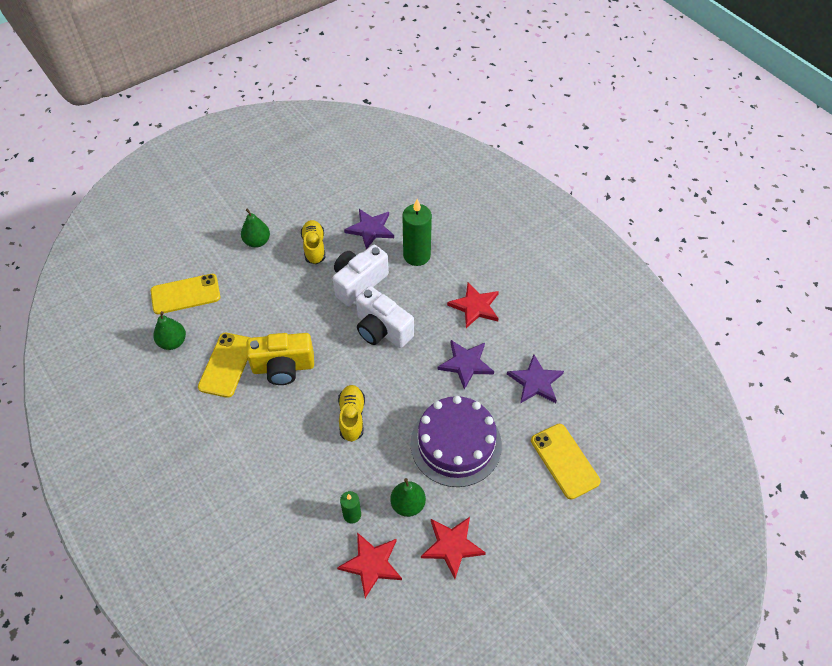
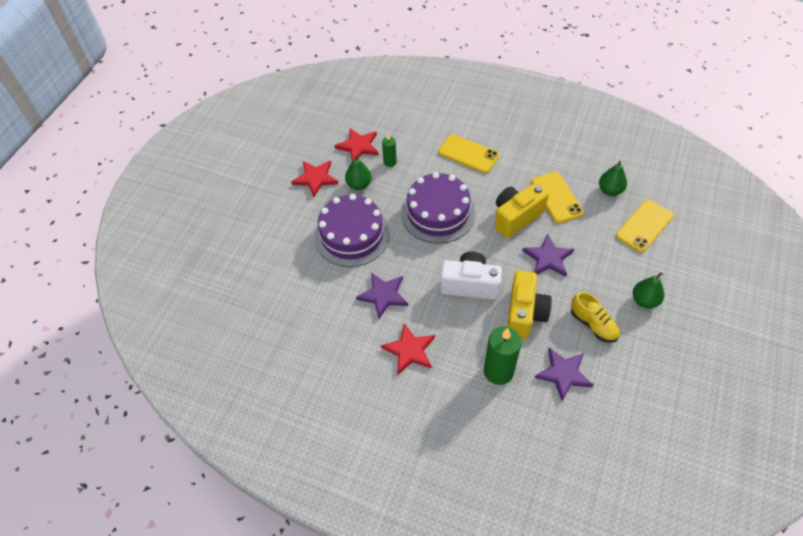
camera: 150 degrees right, 0 degrees up
(352, 417) = (438, 213): yellow shoe -> purple cake
(358, 283) = (524, 314): white camera -> yellow camera
(535, 382) = (318, 312): purple star -> purple star (548, 258)
(565, 461) = (266, 265): yellow phone -> yellow phone (468, 154)

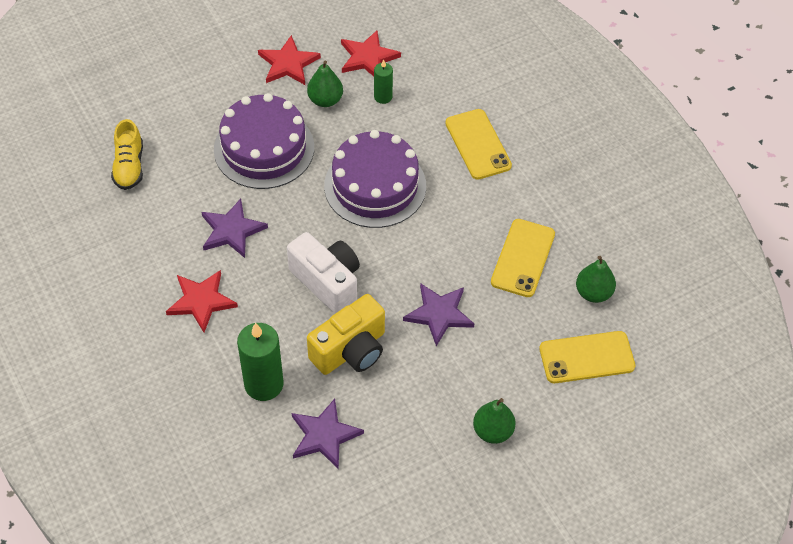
camera: 35 degrees right, 0 degrees up
(516, 217) = (453, 248): yellow camera -> none
(593, 324) = (409, 413): yellow shoe -> yellow shoe (129, 166)

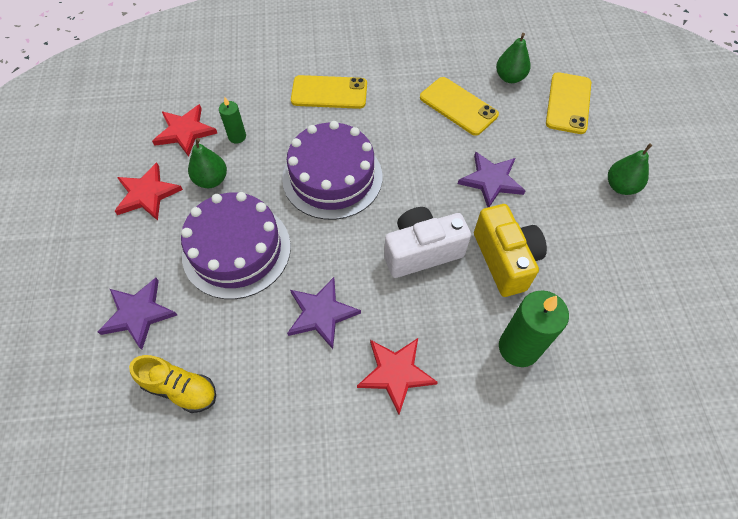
camera: 65 degrees left, 5 degrees up
(324, 435) = (592, 314): purple star -> purple star (138, 314)

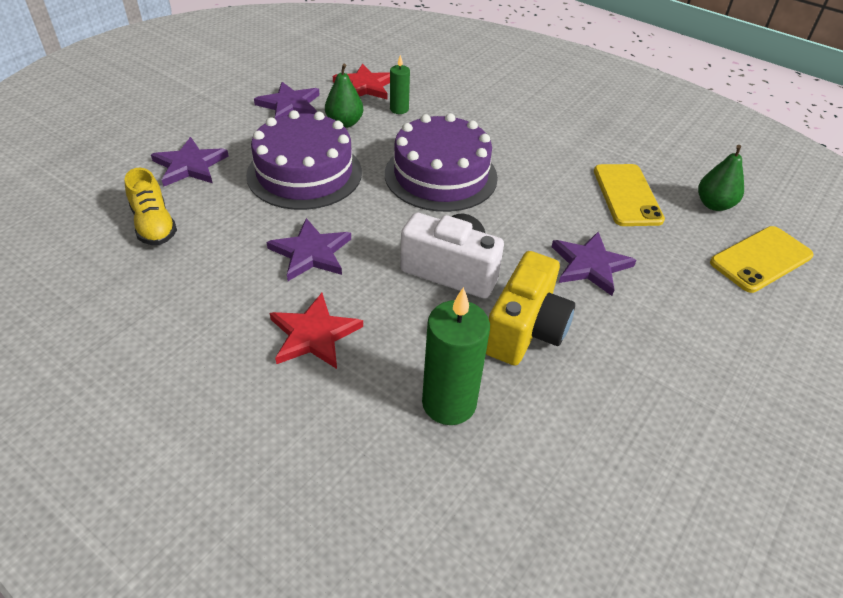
camera: 40 degrees right, 15 degrees down
(147, 194) = (290, 105): red star -> purple star
(329, 93) = (512, 123): yellow phone -> none
(621, 186) = (741, 361): green pear -> none

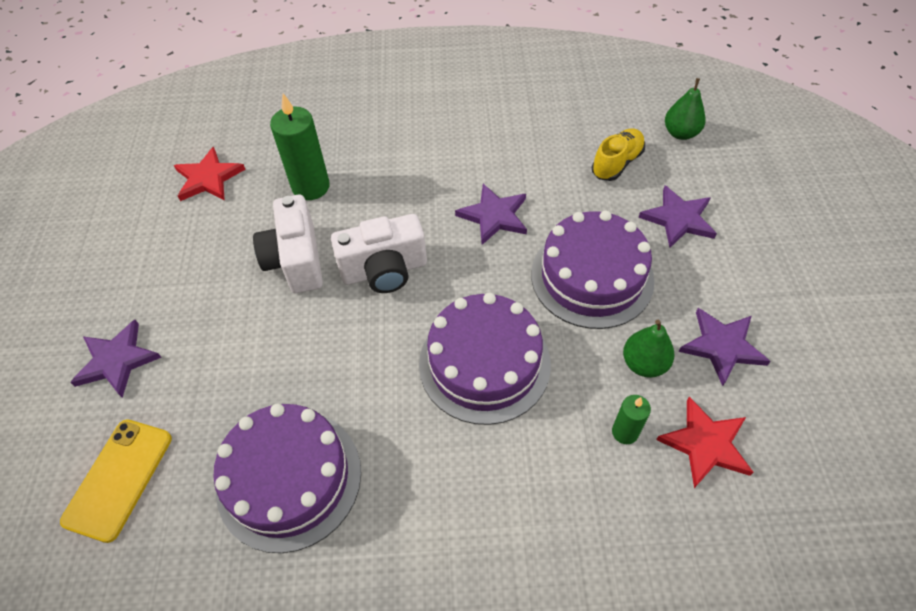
camera: 145 degrees right, 10 degrees up
(154, 225) = (617, 163): yellow shoe -> yellow shoe turned 105 degrees clockwise
(314, 334) = (426, 171): red star -> red star (208, 178)
(525, 330) = (296, 260): yellow camera -> white camera
(590, 265) = (280, 353): purple star -> purple star (117, 360)
(627, 195) = (289, 478): yellow phone -> purple cake
(714, 204) = (186, 538): green pear -> green pear (680, 133)

